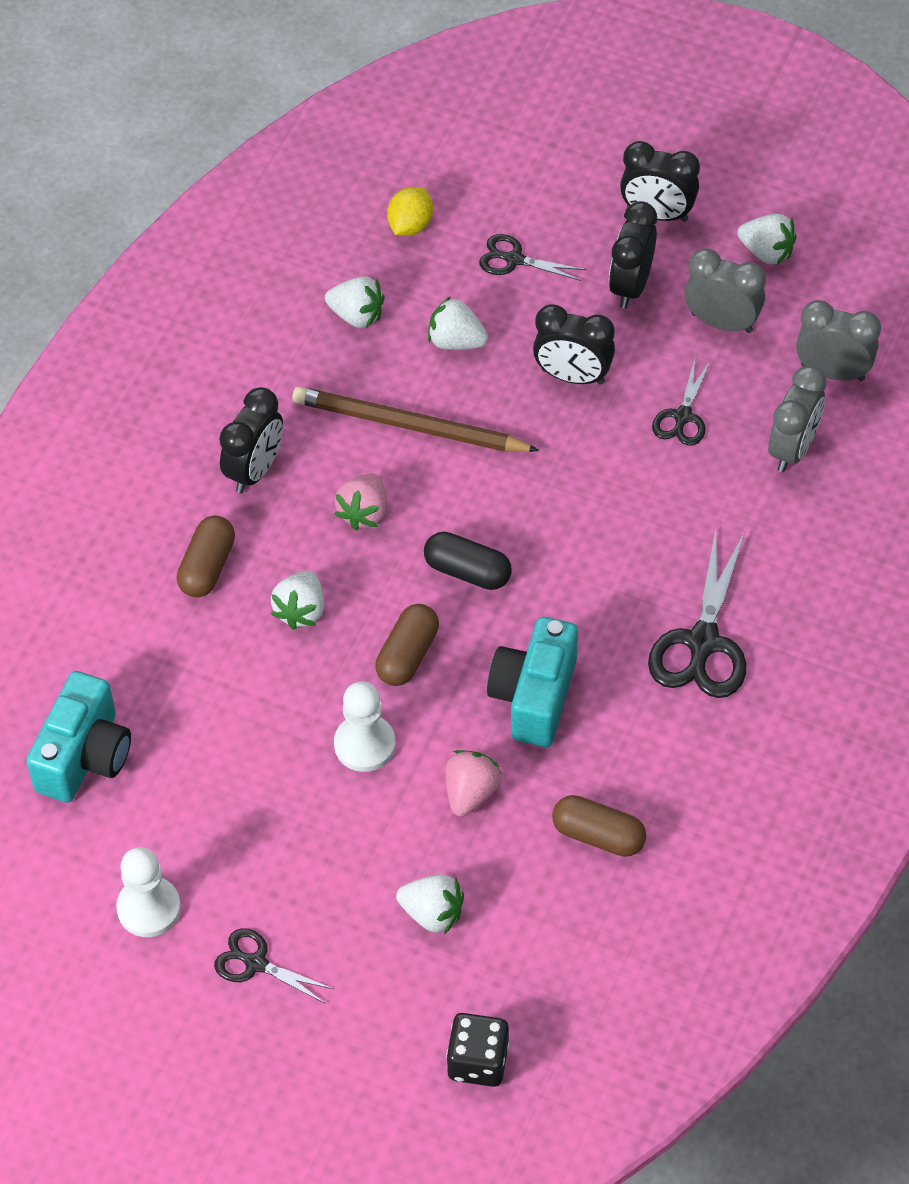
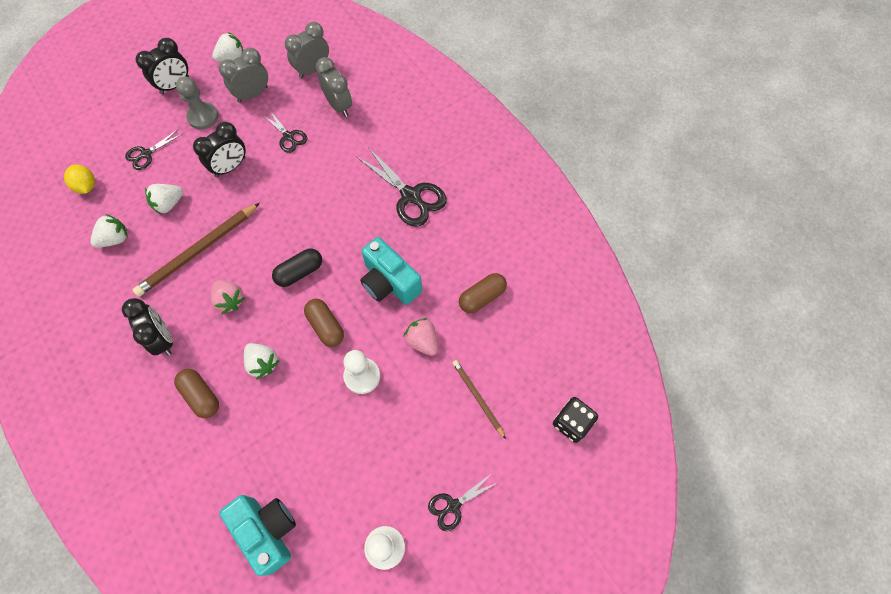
camera: 60 degrees left, 10 degrees up
(432, 913) = (477, 398): white strawberry -> brown pencil
(631, 286) = (203, 117): black clock -> grey pawn

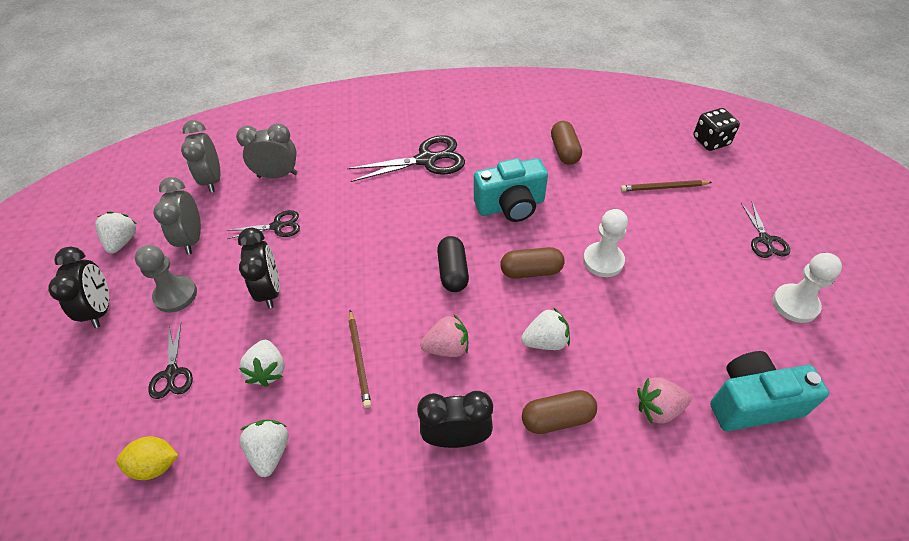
camera: 60 degrees left, 15 degrees down
(198, 251) = (359, 359): brown pencil -> brown pencil, size x0.57
(422, 341) = (587, 204): pink strawberry -> pink strawberry (658, 408)

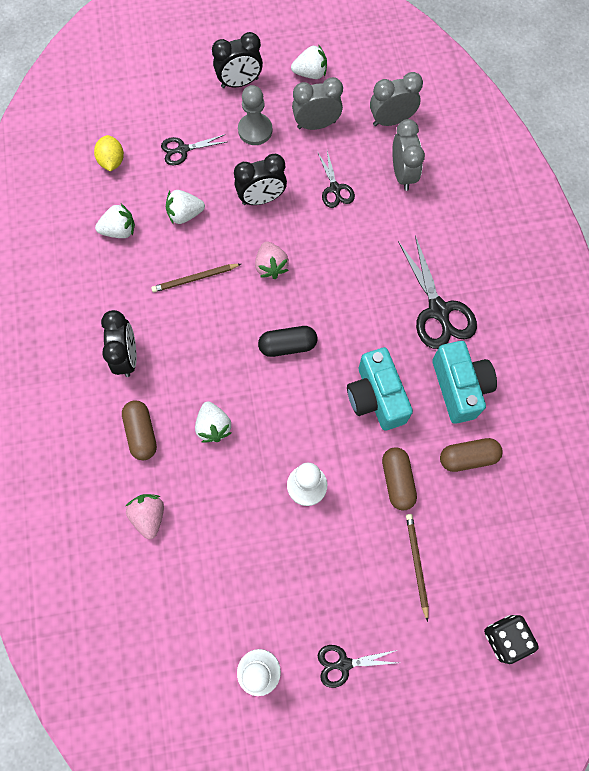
camera: 85 degrees right, 20 degrees up
(447, 347) = (206, 345): pink strawberry -> pink strawberry (271, 266)
(531, 271) = (291, 416): brown capsule -> brown capsule (397, 481)
(752, 403) = (153, 599): turquoise camera -> turquoise camera (459, 387)

